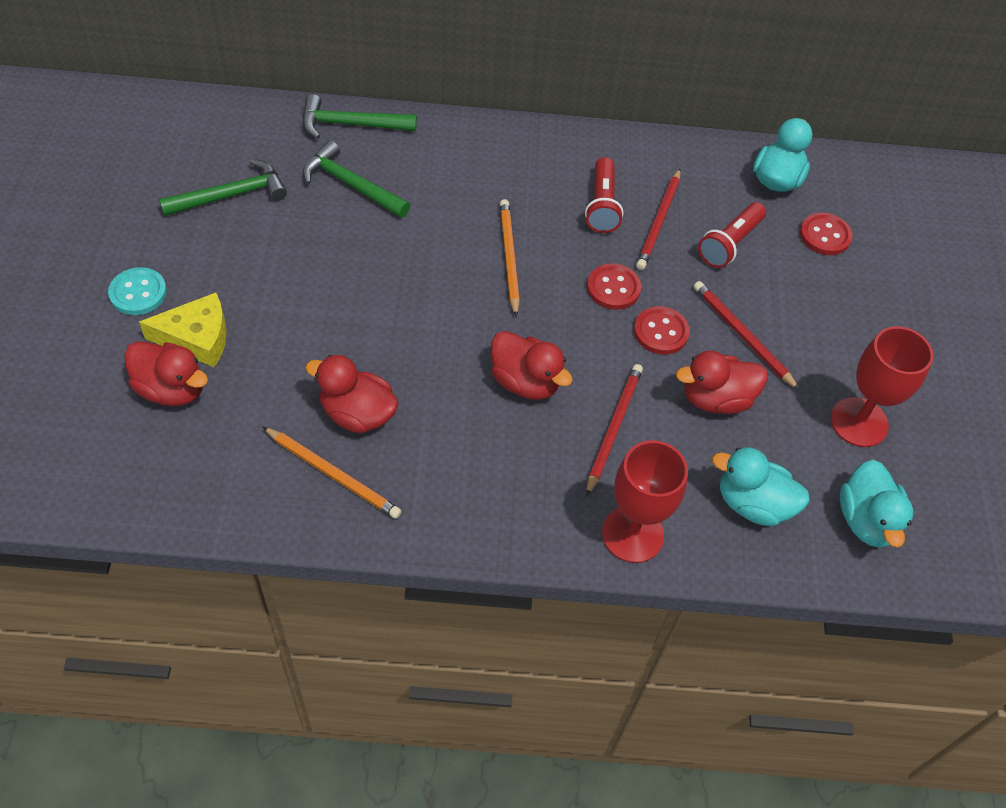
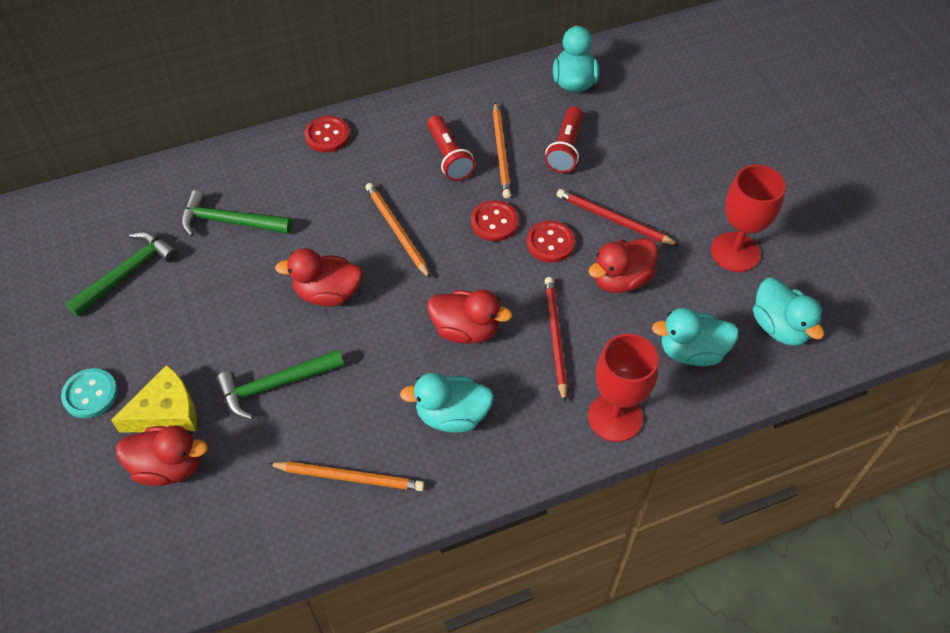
camera: 20 degrees left, 0 degrees up
(351, 124) = (200, 169): green hammer -> green hammer (275, 385)
(357, 414) = (342, 417): red duck -> red duck (327, 293)
(465, 459) = (452, 415): none -> turquoise duck
(659, 221) = (501, 152): red pencil -> orange pencil
(825, 235) = (633, 113): red button -> red button (327, 135)

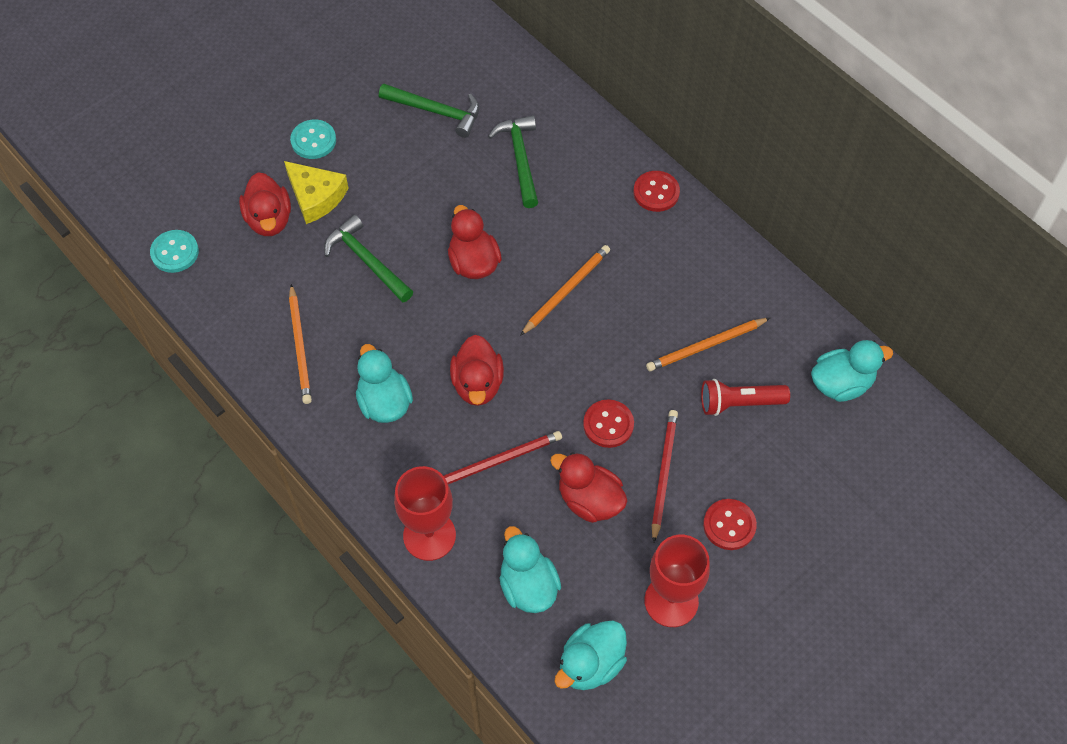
camera: 70 degrees right, 5 degrees up
(155, 581) = (175, 252): none -> turquoise button
(449, 157) = (677, 303): red flashlight -> none
(494, 222) = (612, 368): red button -> red button (729, 525)

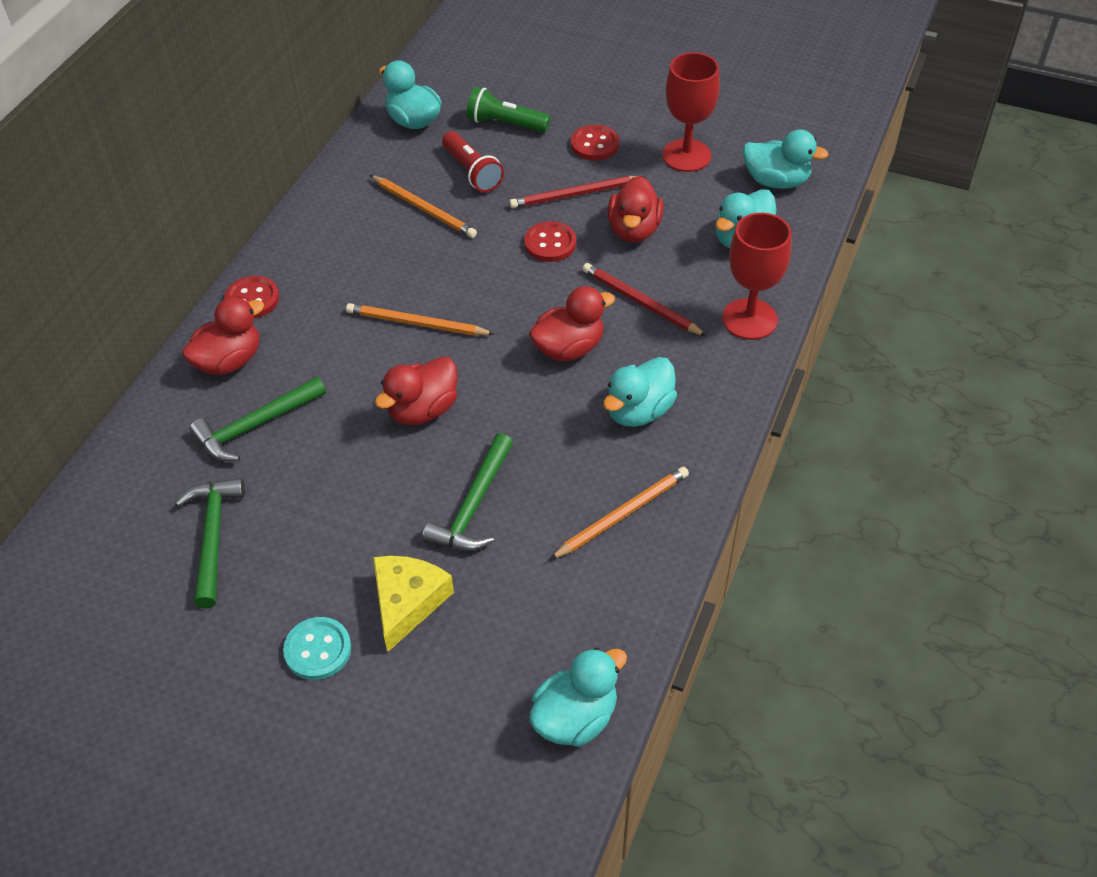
camera: 115 degrees left, 10 degrees down
(175, 252) = (575, 717): turquoise button -> turquoise duck
(269, 219) = (468, 636): red duck -> red duck (229, 361)
(800, 460) = (505, 124): none -> green flashlight

